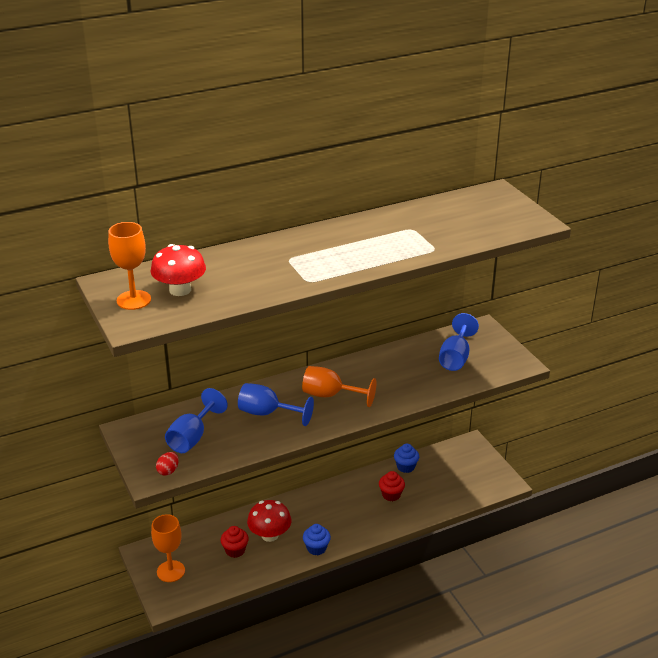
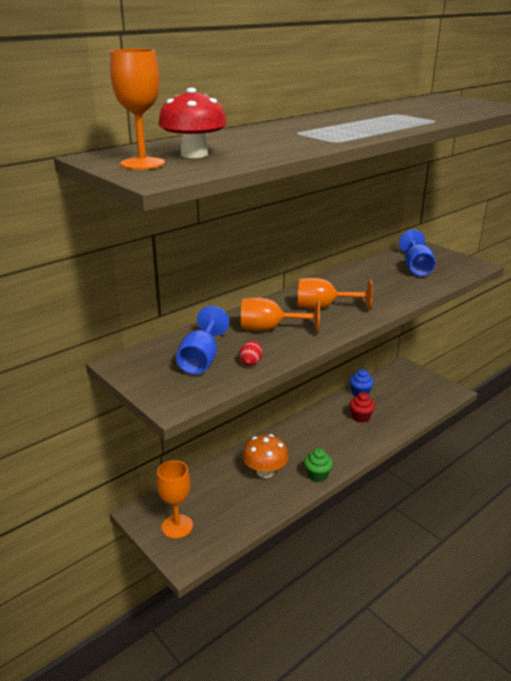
camera: 15 degrees left, 5 degrees down
(168, 471) = (190, 393): red egg -> red egg (251, 362)
(235, 550) = (237, 492): red cupcake -> none
(267, 413) = (270, 329): blue goblet -> orange goblet
(270, 535) = (265, 471): red mushroom -> orange mushroom
(316, 548) = (317, 475): blue cupcake -> green cupcake

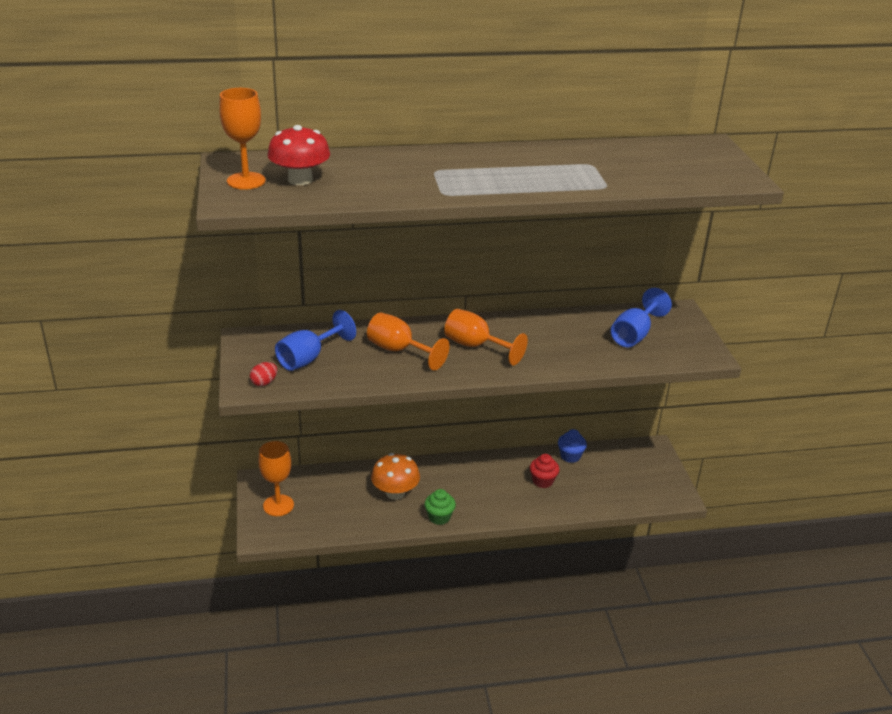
camera: 30 degrees right, 5 degrees up
(251, 362) = (344, 376): red egg -> red egg (264, 383)

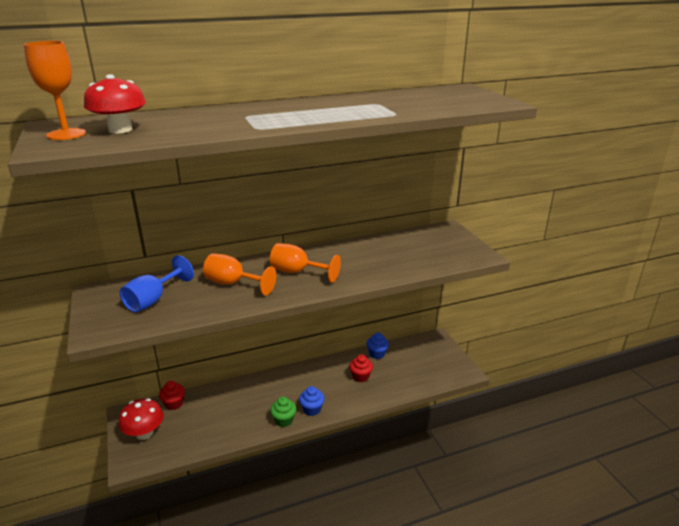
camera: 10 degrees left, 5 degrees down
(264, 383) = (112, 326): red egg -> none
(278, 505) = (144, 433): orange goblet -> red mushroom
(313, 478) = (174, 404): none -> red cupcake
(395, 493) = (244, 405): orange mushroom -> none
(475, 510) = (312, 409): none -> blue cupcake
(634, 335) = (421, 249): blue goblet -> none

